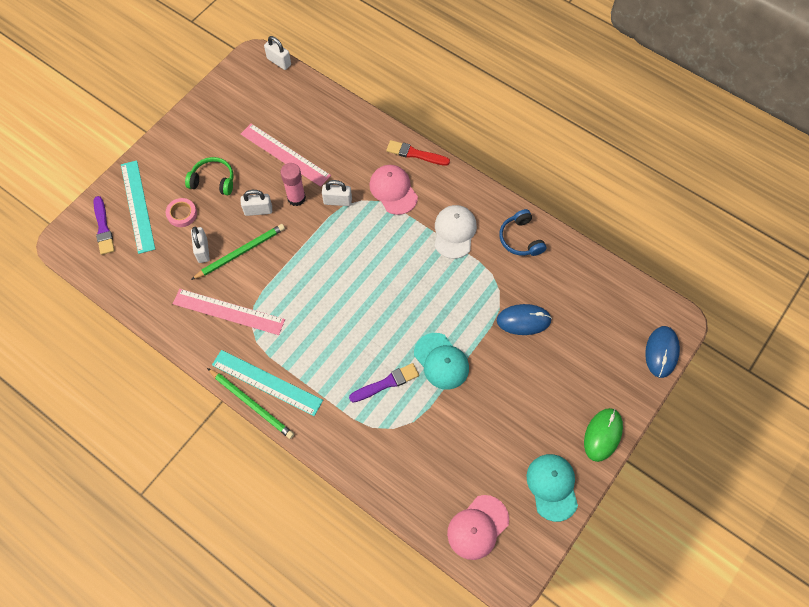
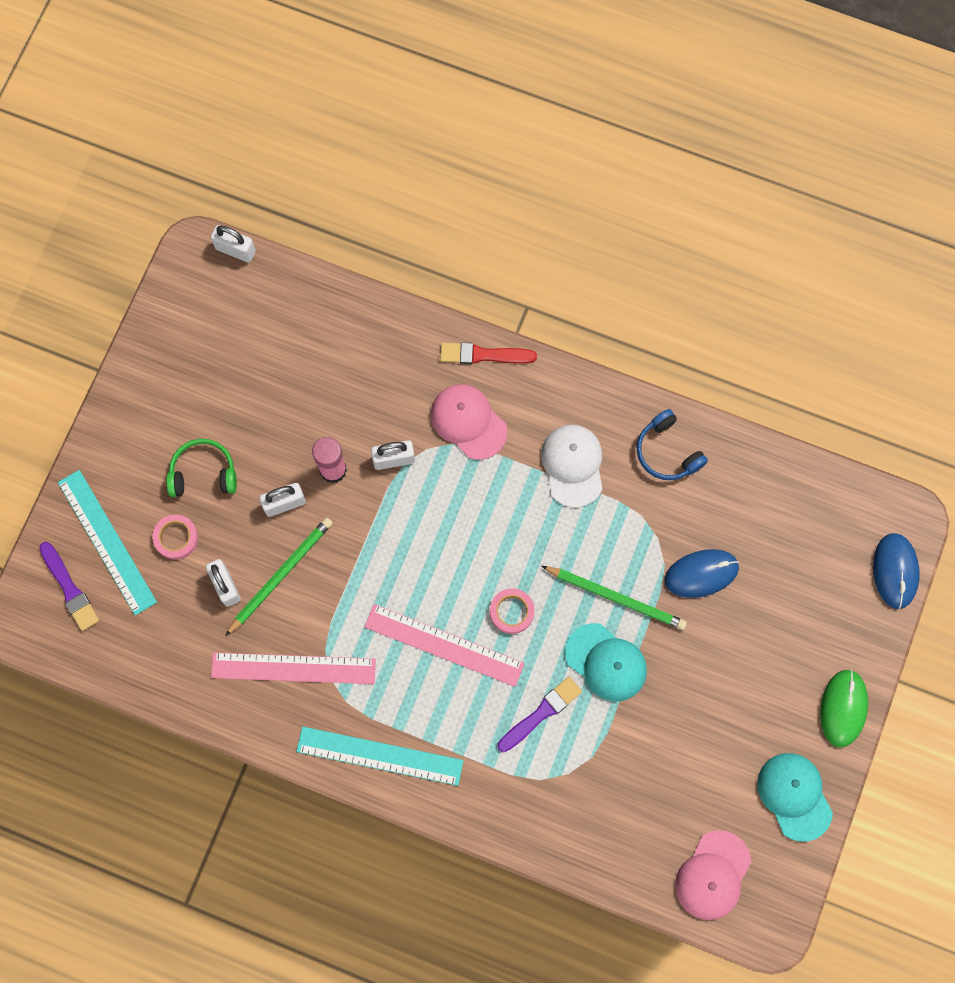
camera: 15 degrees left, 10 degrees up
(252, 404) = (369, 791): green pencil -> green pencil (616, 598)
(285, 154) = (294, 404): pink ruler -> pink ruler (444, 645)
(386, 312) = (512, 612): none -> pink tape

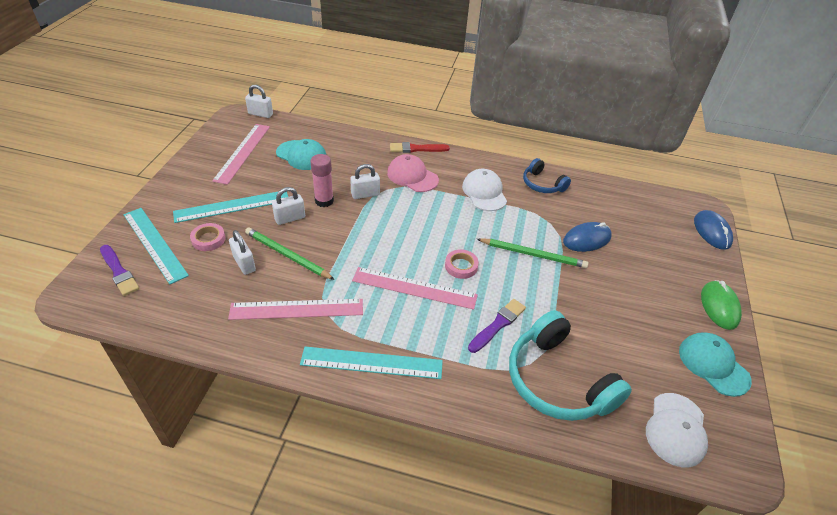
camera: 10 degrees left, 30 degrees down
(203, 473) = (232, 206): green headphones -> turquoise ruler
(211, 351) = (242, 152): none -> pink ruler
(281, 575) = (287, 255): green pencil -> green pencil turned 90 degrees counterclockwise
(595, 800) = (557, 380): none -> turquoise headphones
(606, 662) = (537, 291): turquoise cap -> turquoise cap (301, 155)
(713, 875) = (676, 429): pink cap -> white cap

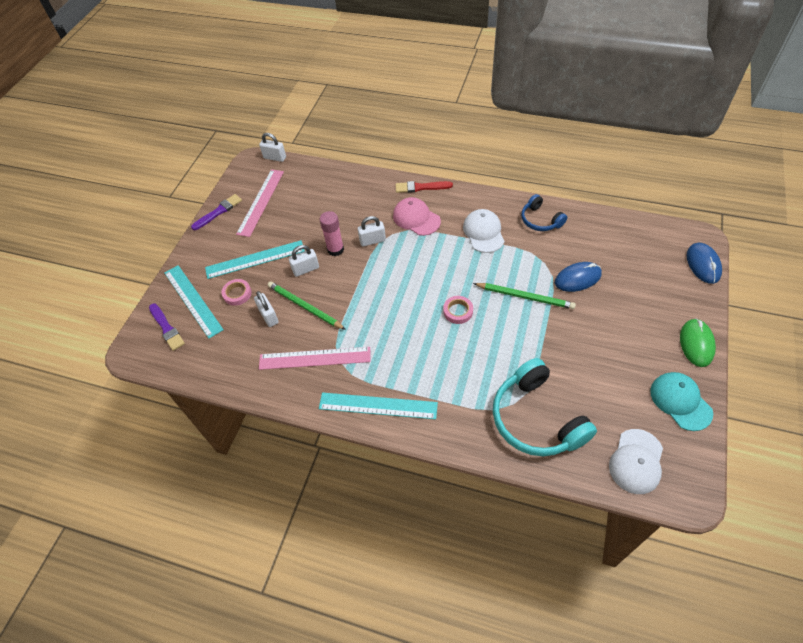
camera: 10 degrees right, 10 degrees up
(301, 155) = (314, 201): turquoise cap -> none
(414, 288) = (415, 334): pink ruler -> none
(497, 325) = (487, 368): purple brush -> purple brush (218, 212)

